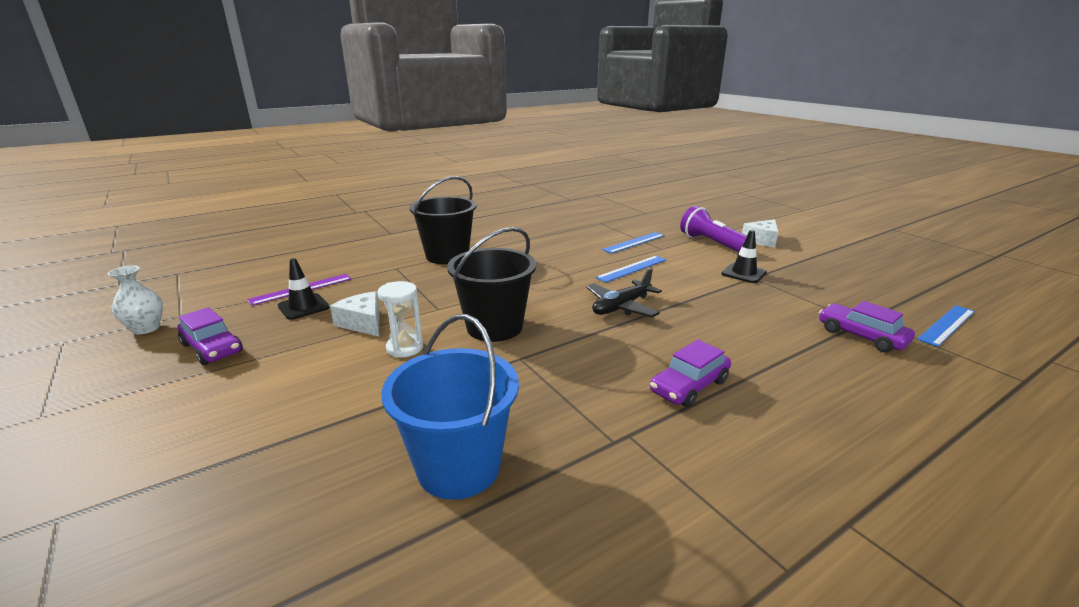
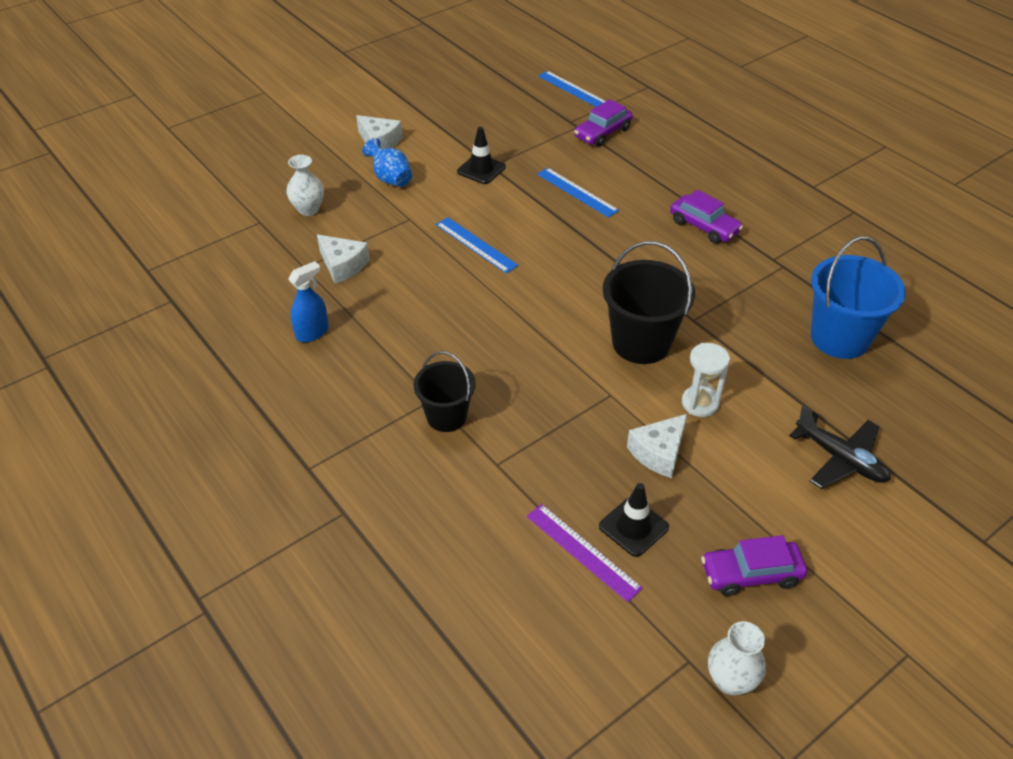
camera: 95 degrees left, 20 degrees up
(212, 348) = (751, 574): purple car -> purple car turned 135 degrees counterclockwise
(447, 256) = (446, 416): black bucket -> black bucket, size x0.64
(537, 225) = (312, 332): none -> blue spray bottle
(603, 231) = (342, 265): none -> white cheese
(621, 307) = (577, 256): black plane -> black plane (840, 459)
(634, 242) = (388, 239): blue ruler -> blue ruler (577, 192)
(663, 223) = (308, 209): none -> white vase
(711, 243) = (390, 179): purple flashlight -> blue vase

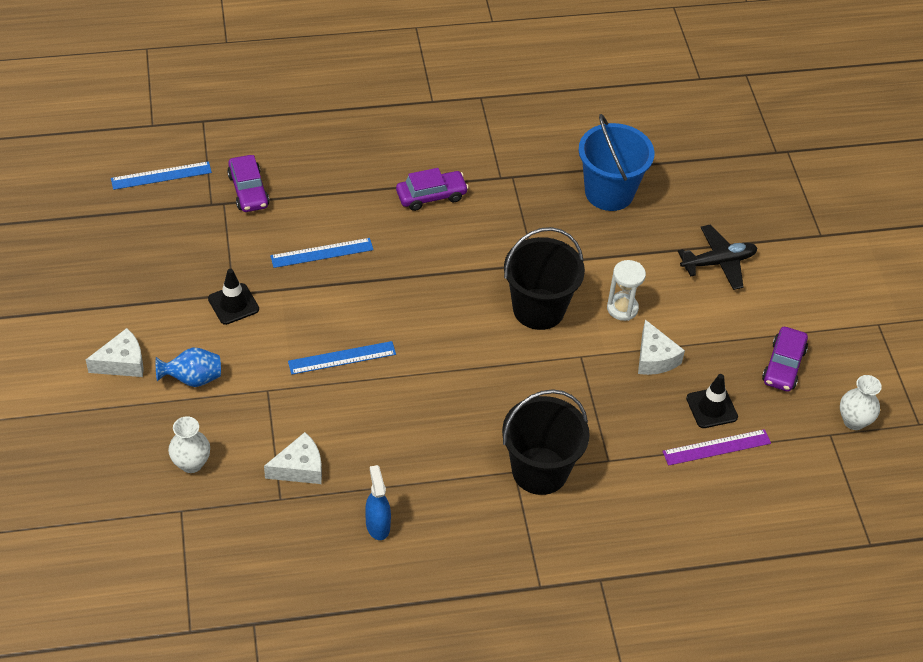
camera: 65 degrees left, 5 degrees up
(446, 416) = (539, 471): black bucket -> black bucket, size x1.56

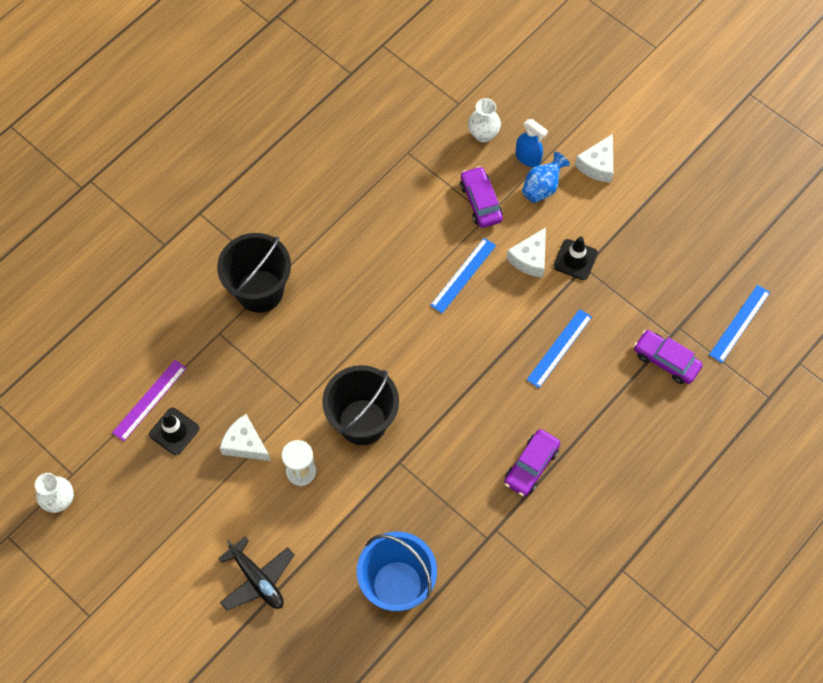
camera: 145 degrees right, 15 degrees up
(299, 468) = (415, 179): white cheese -> white cheese (530, 258)
(377, 525) = (332, 179): blue spray bottle -> blue spray bottle (528, 158)
(718, 263) = (257, 579): black plane -> black plane turned 75 degrees counterclockwise
(783, 365) = (143, 512): purple car -> purple car (481, 202)

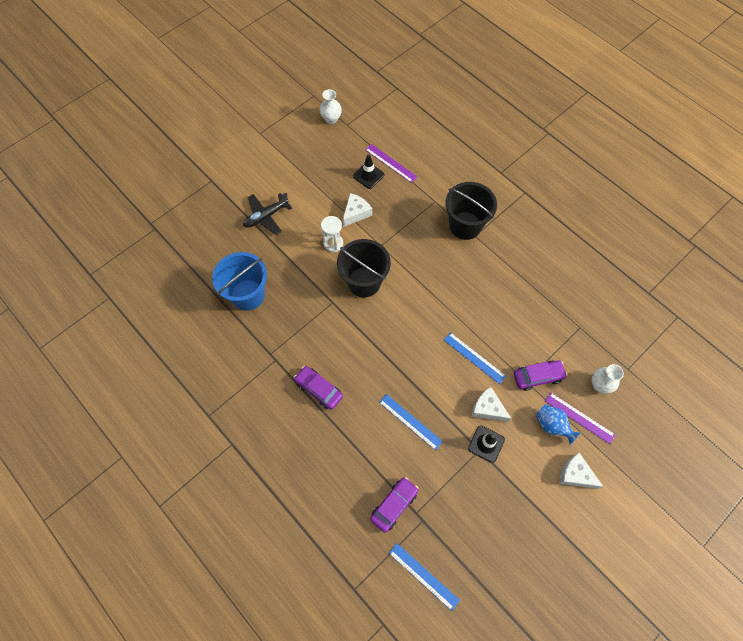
camera: 95 degrees right, 0 degrees up
(528, 158) = (579, 418): blue spray bottle -> purple ruler

